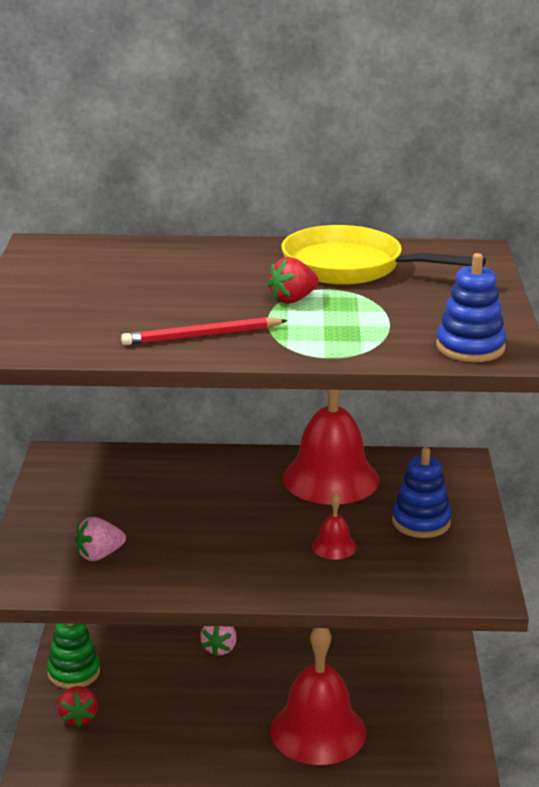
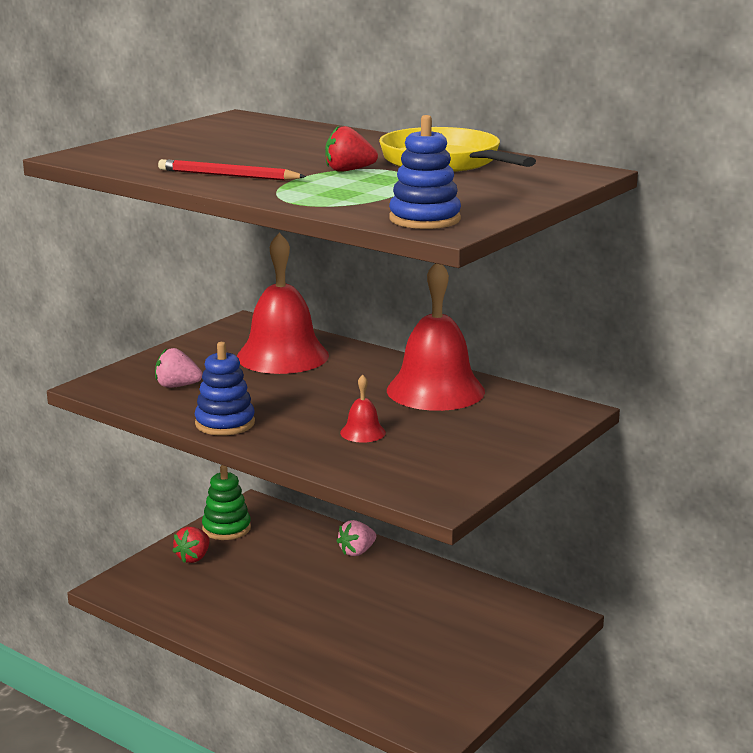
camera: 35 degrees right, 5 degrees down
(318, 731) = (363, 637): red bell -> red bell (282, 356)
(421, 522) = (465, 439): blue stacking toy -> blue stacking toy (225, 423)

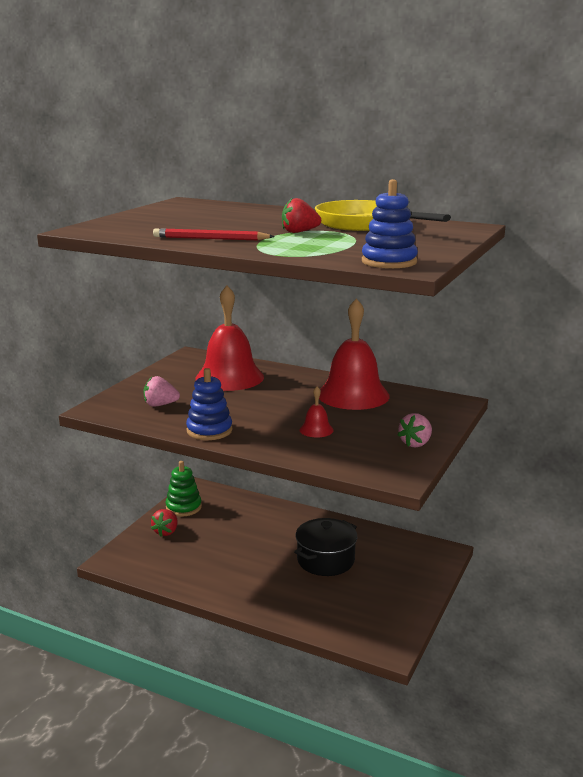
camera: 10 degrees left, 0 degrees up
(357, 552) = (284, 516): pink strawberry -> pink strawberry (416, 443)
(392, 613) = (325, 560): none -> black pot

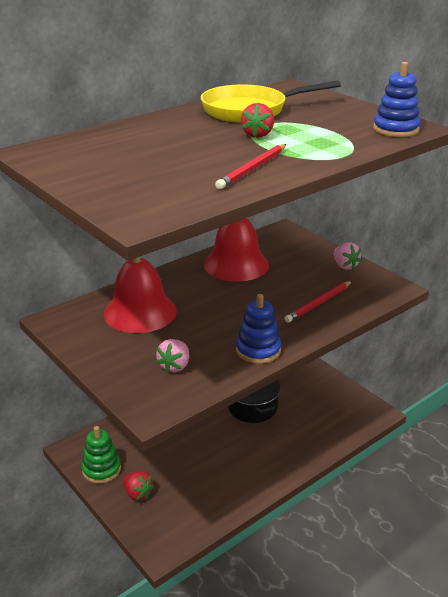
camera: 65 degrees left, 10 degrees up
(316, 430) = (293, 298): red bell -> none
(319, 443) = (319, 303): none -> red pencil

